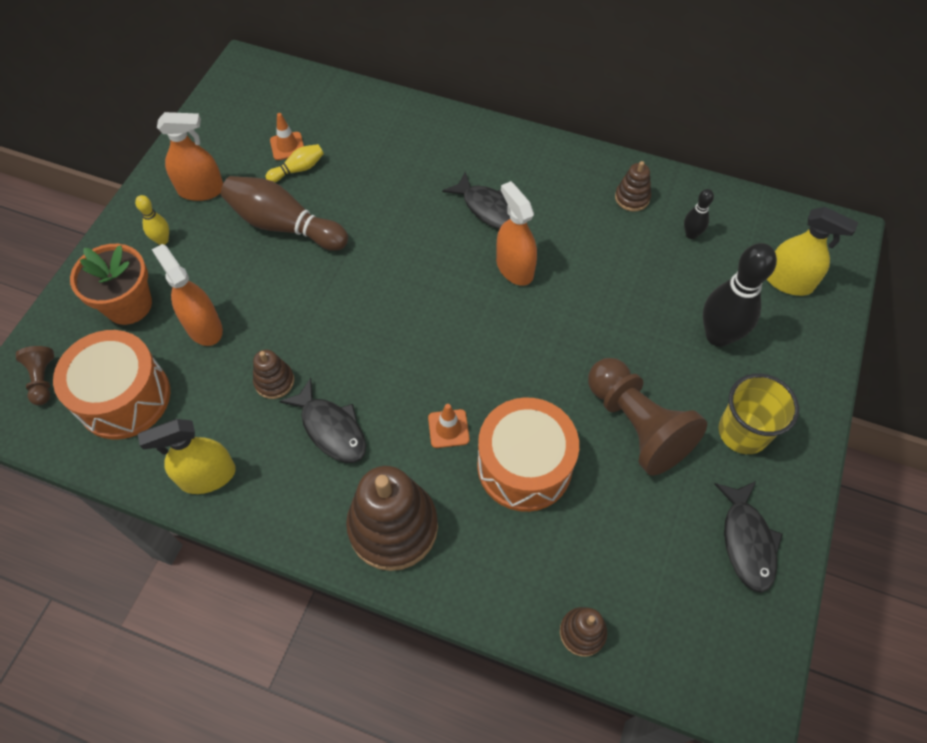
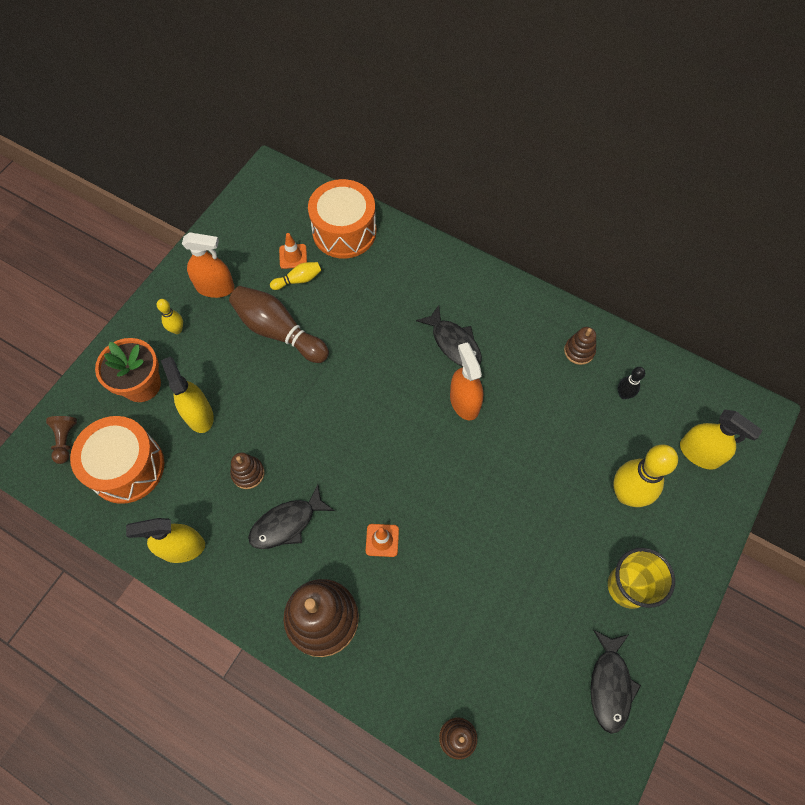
camera: 10 degrees right, 5 degrees up
(204, 327) = (199, 415): orange spray bottle -> yellow spray bottle
(331, 429) = (287, 523): black fish -> black fish turned 90 degrees clockwise
(524, 466) = (438, 584): orange drum -> orange drum (344, 231)
(637, 425) = (539, 564): brown pawn -> none
(718, 336) = (626, 494): black bowling pin -> yellow bowling pin

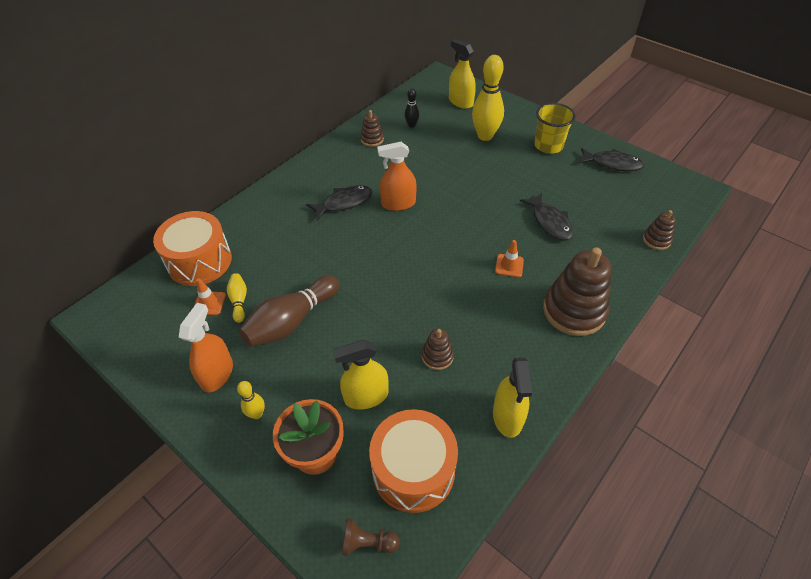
camera: 80 degrees left, 15 degrees down
(287, 523) = (489, 329): black fish -> black fish (550, 222)
(699, 453) = (460, 102): yellow spray bottle -> yellow spray bottle turned 90 degrees counterclockwise

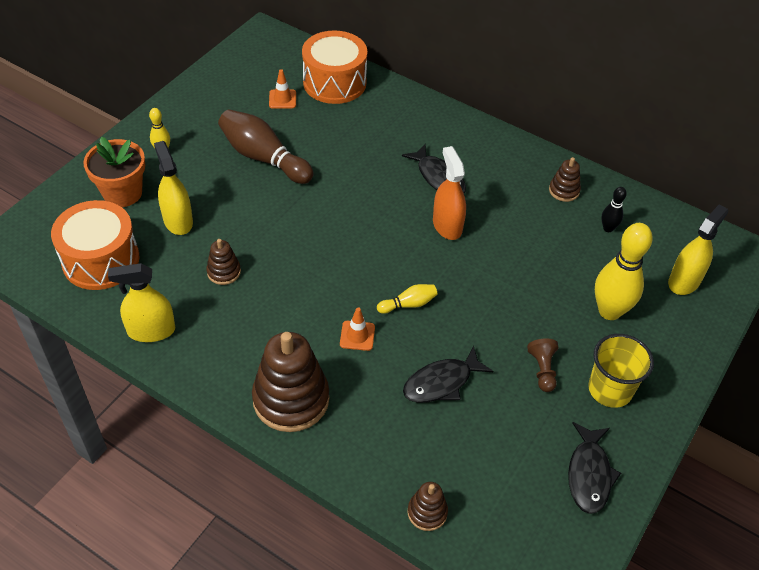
camera: 80 degrees right, 0 degrees up
(217, 374) = (203, 119): orange spray bottle -> none
(239, 301) = (286, 118): yellow bowling pin -> yellow bowling pin (408, 304)
(367, 543) = (41, 234): brown pawn -> brown pawn (542, 370)

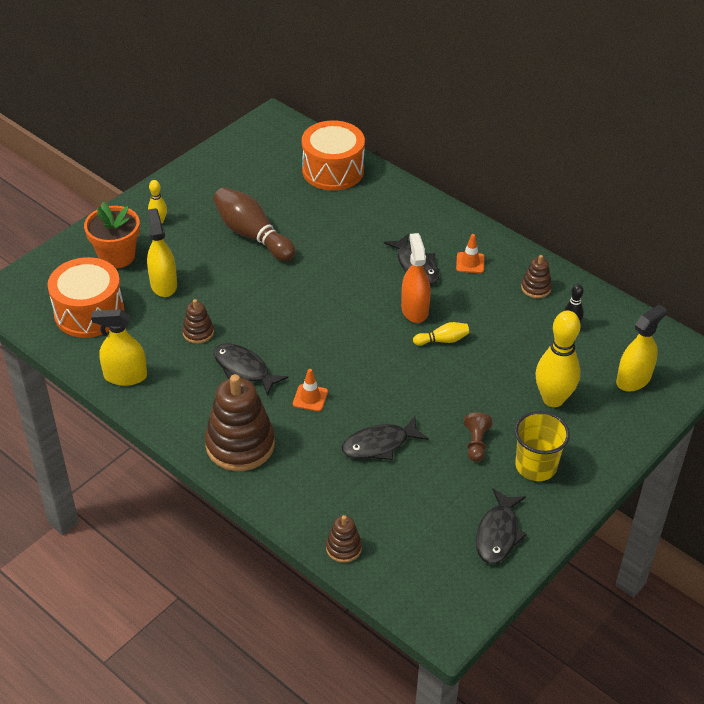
camera: 10 degrees right, 5 degrees down
(280, 309) = (244, 369): none -> black fish
(282, 99) = (279, 182): orange traffic cone -> orange traffic cone (470, 263)
(408, 304) = (363, 375): yellow bowling pin -> yellow bowling pin (442, 340)

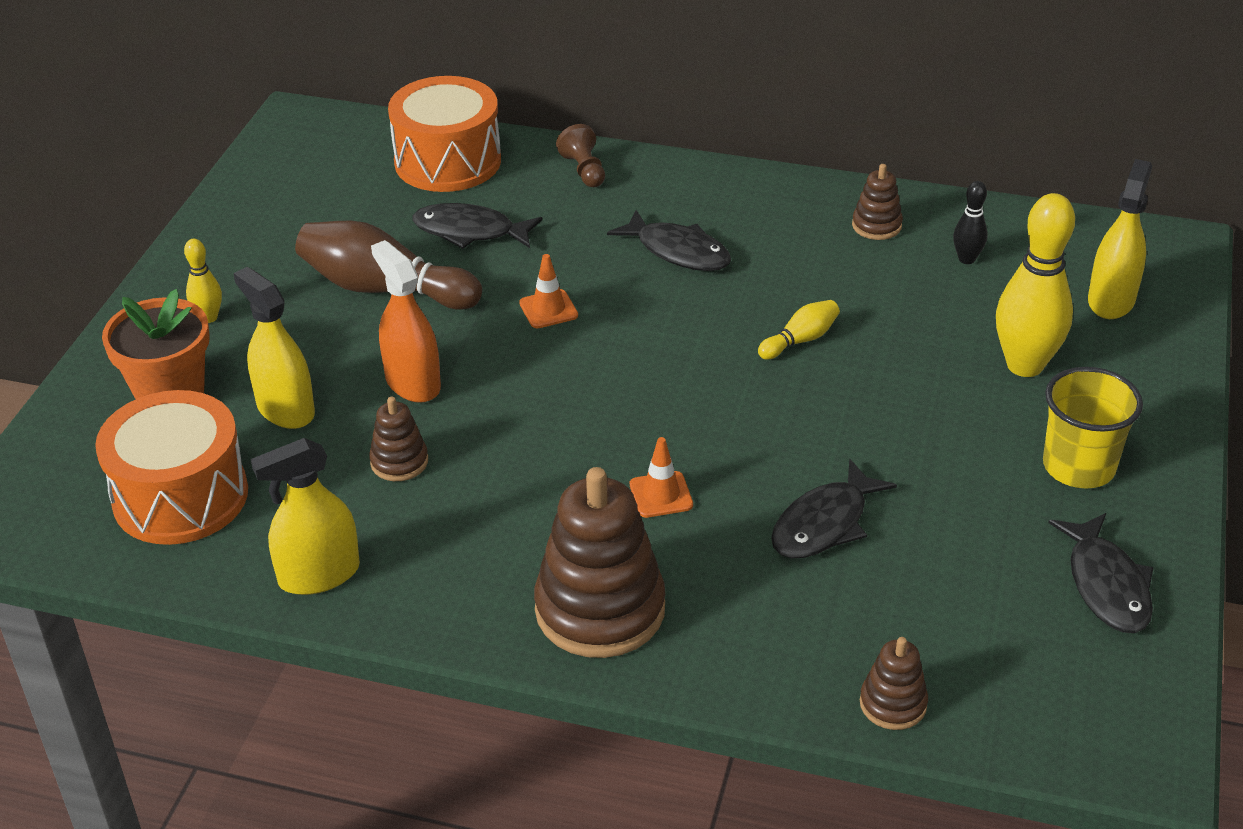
camera: 25 degrees left, 5 degrees down
(244, 369) = (519, 490): black fish -> black fish (470, 231)
(414, 310) = (724, 312): orange spray bottle -> orange spray bottle (412, 383)
(470, 263) = (755, 222): orange traffic cone -> orange traffic cone (548, 309)
(476, 443) = (967, 467): brown pawn -> brown pawn (584, 170)

